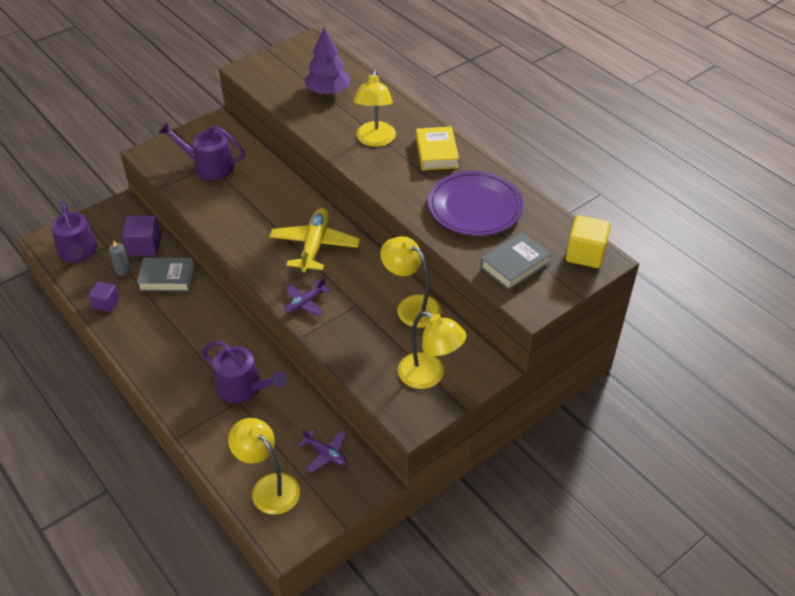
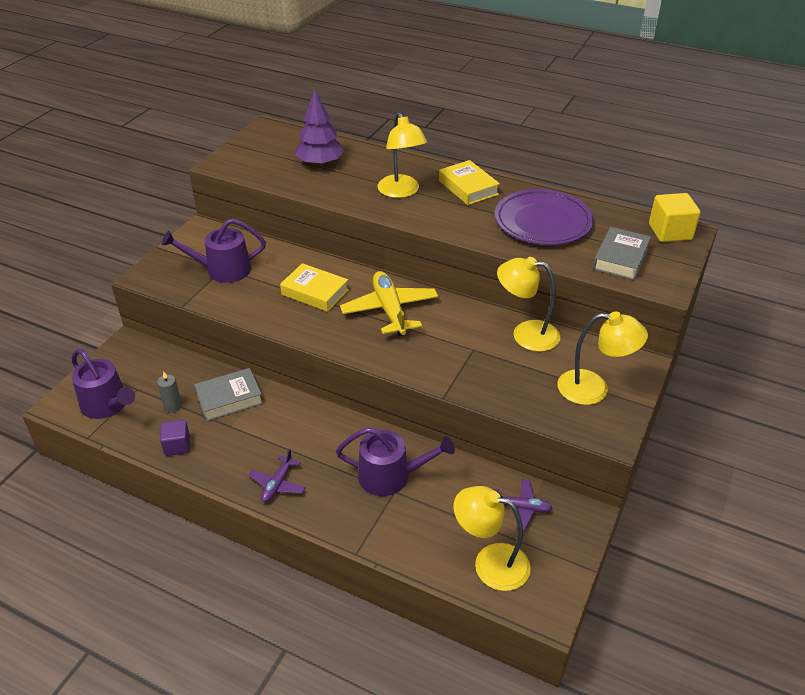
camera: 25 degrees left, 5 degrees down
(145, 246) = (181, 375): purple cube -> none
(266, 210) = (315, 292): none -> yellow book
(305, 302) = (422, 363): purple plane -> purple plane (277, 484)

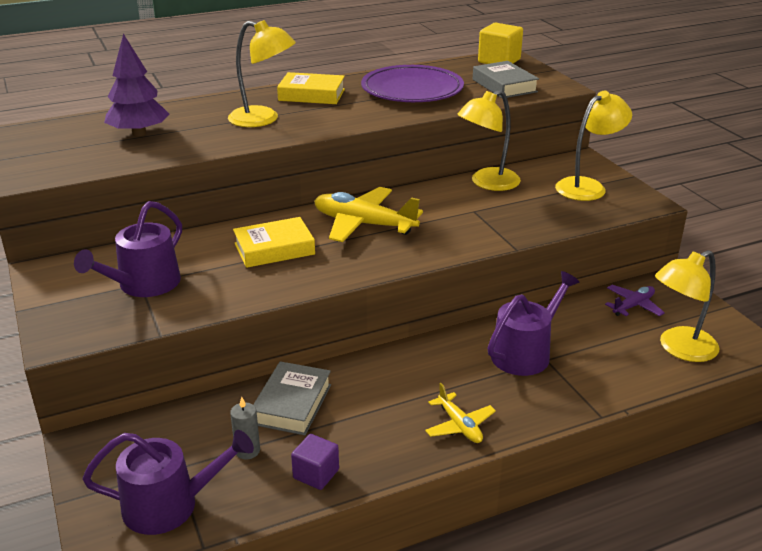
camera: 50 degrees left, 10 degrees down
(277, 484) = (459, 425): purple plane -> yellow plane

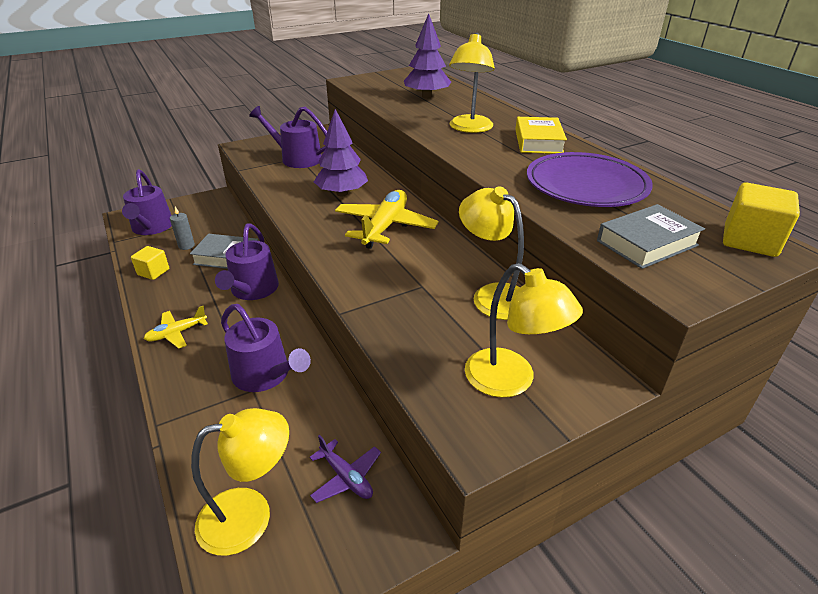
camera: 85 degrees right, 5 degrees up
(274, 249) = (342, 193): yellow book -> purple tree
(316, 474) = (153, 272): purple cube -> yellow cube
(376, 374) = (252, 290): none -> purple watering can
(679, 349) = (250, 515): yellow lamp -> yellow lamp turned 105 degrees clockwise

